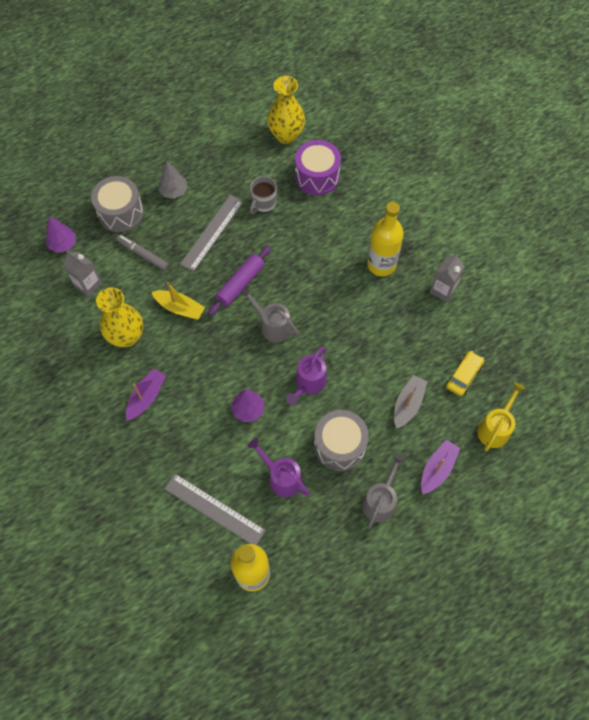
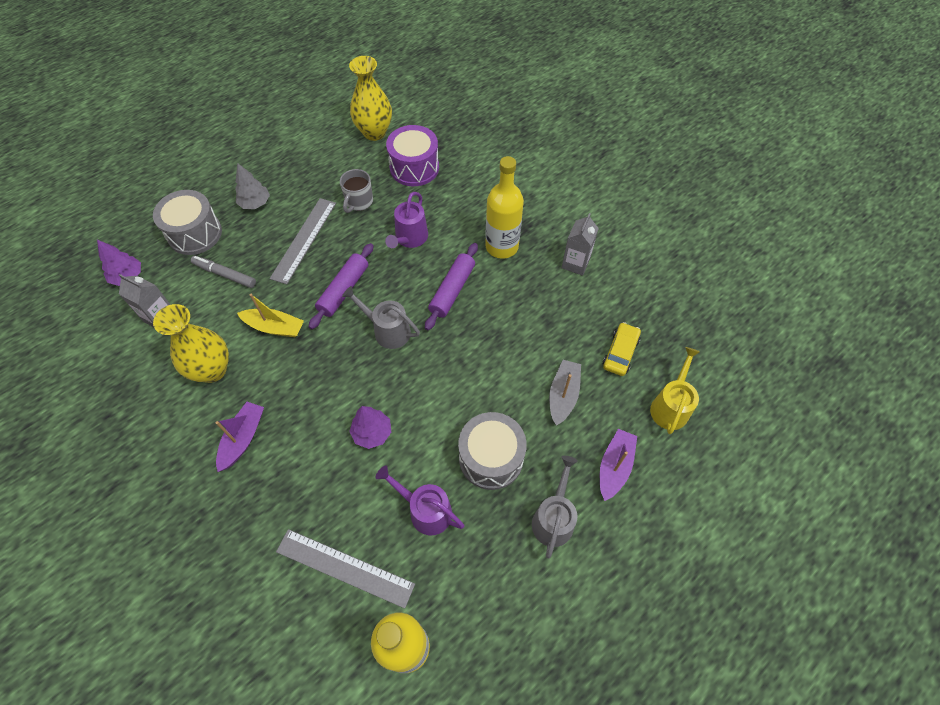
camera: 10 degrees left, 5 degrees down
(308, 383) = (441, 390): purple watering can -> purple watering can (410, 238)
(332, 298) = (452, 290): none -> purple rolling pin

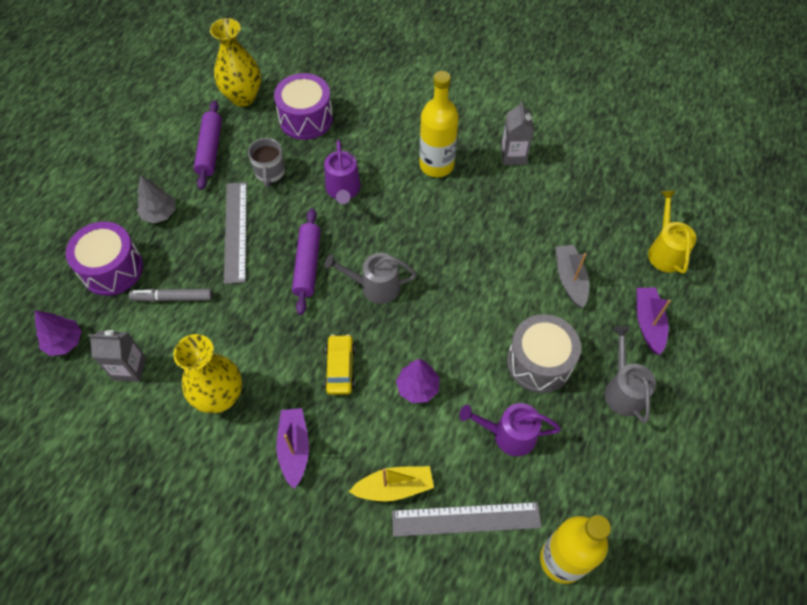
camera: 25 degrees left, 0 degrees up
(195, 233) = (112, 269): grey drum -> purple drum
(274, 327) = (259, 329): yellow boat -> yellow boat (394, 487)
(452, 290) = (414, 224): purple rolling pin -> purple rolling pin (210, 150)
(620, 353) = (597, 221): yellow car -> yellow car (340, 368)

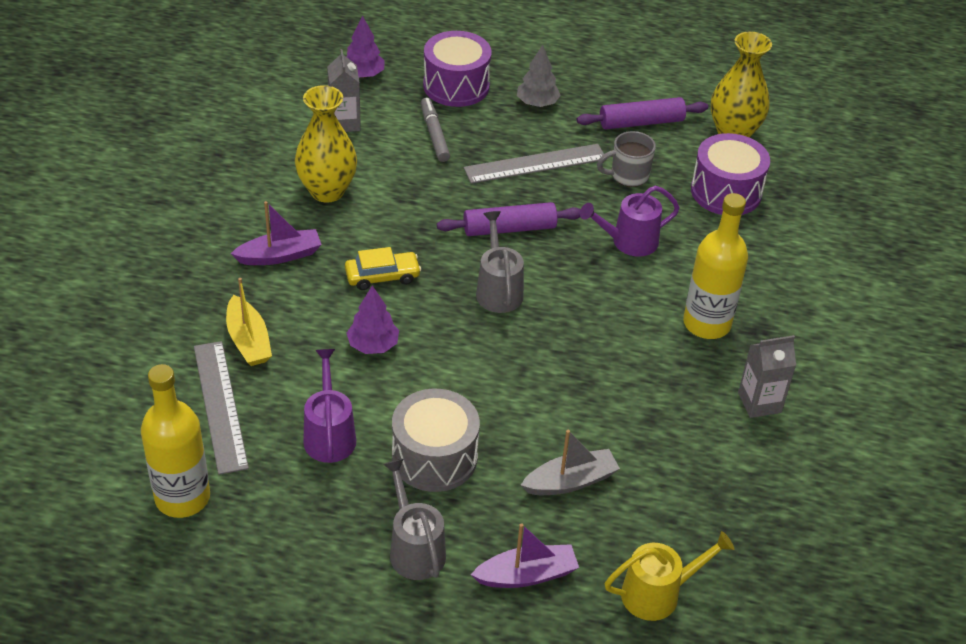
camera: 75 degrees right, 15 degrees down
(623, 390) = (414, 549): grey watering can -> grey watering can turned 90 degrees counterclockwise

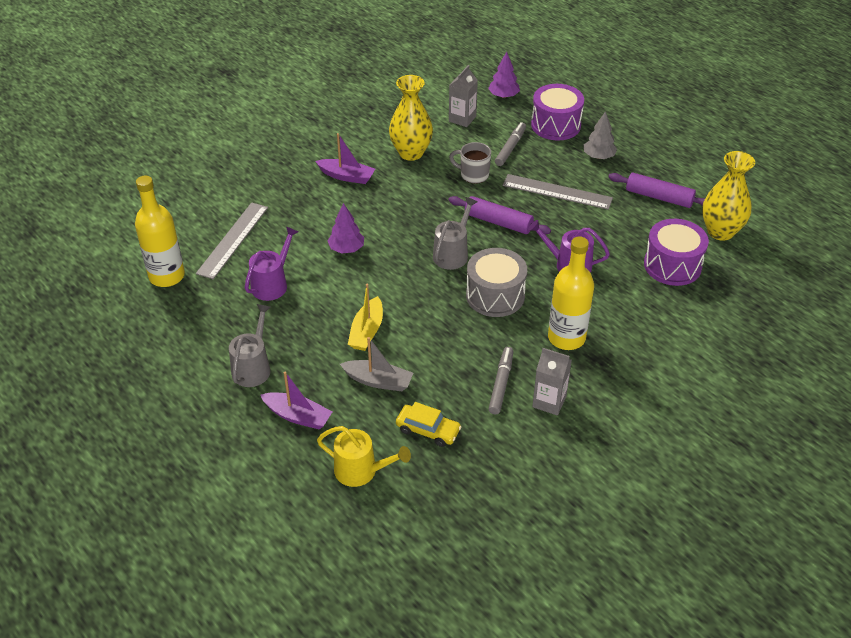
camera: 40 degrees right, 0 degrees up
(248, 341) = (282, 213): yellow boat -> yellow boat (367, 331)
(382, 276) = (392, 214): yellow car -> yellow car (428, 430)
(434, 457) = (315, 326): grey drum -> grey drum (495, 295)
(628, 176) = (612, 225): grey mug -> grey mug (473, 175)
(695, 410) = (501, 384): none -> grey marker

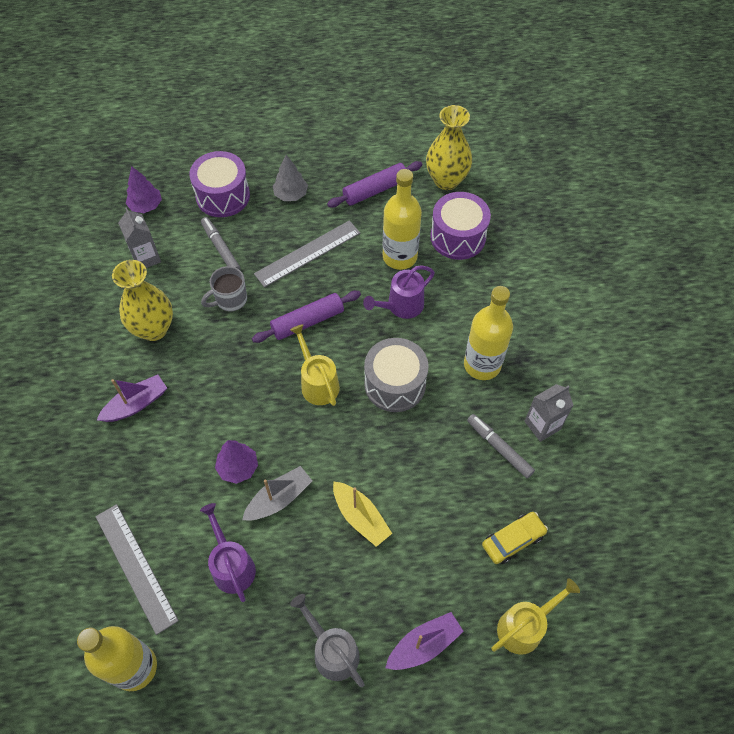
camera: 55 degrees left, 15 degrees up
(378, 381) = (428, 545): grey boat -> grey boat (279, 498)
(452, 254) = (317, 383): grey watering can -> yellow watering can
(613, 241) = (400, 257): none -> yellow bottle

